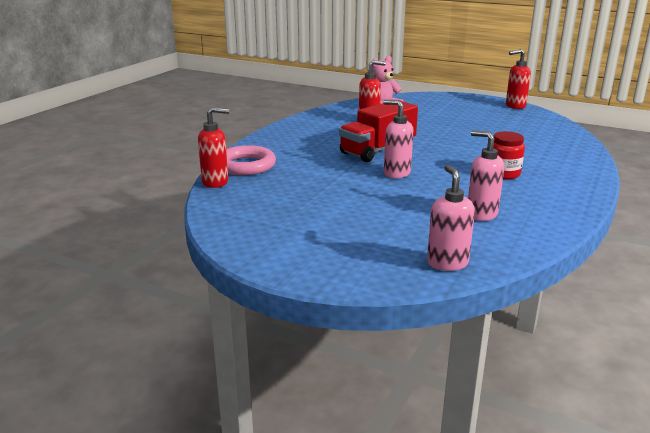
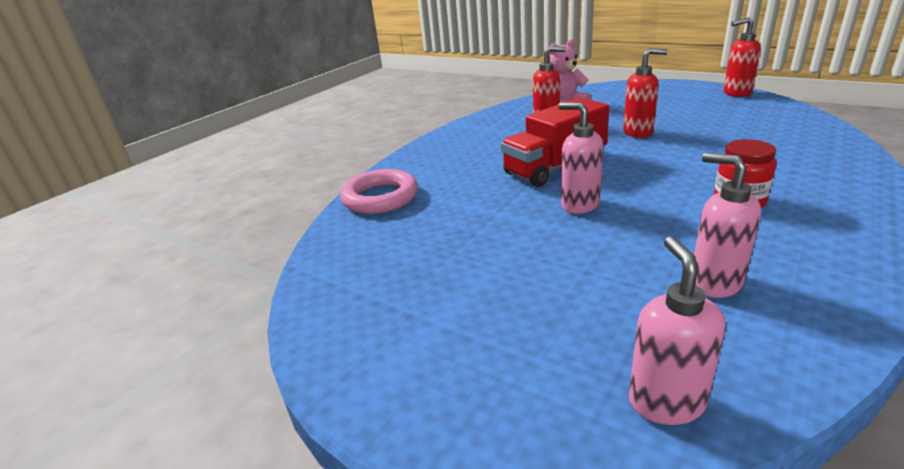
camera: 10 degrees right, 5 degrees up
(215, 182) = (334, 226): red soap dispenser -> red soap dispenser (638, 132)

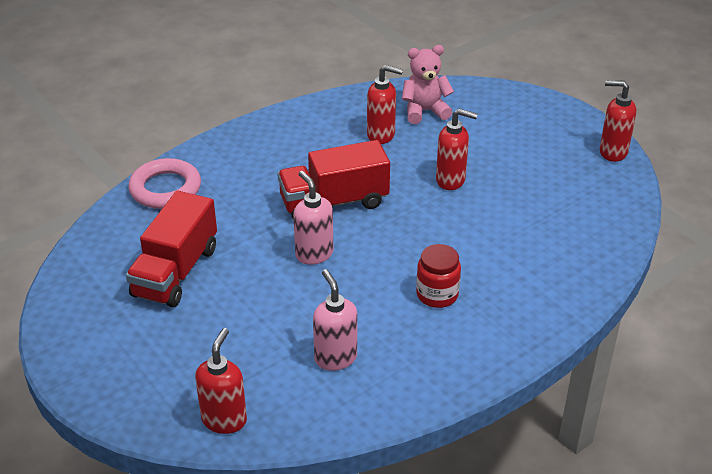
camera: 15 degrees right, 10 degrees up
(445, 256) = (175, 272): none -> red truck
(665, 401) = (224, 419): pink soap dispenser -> red soap dispenser

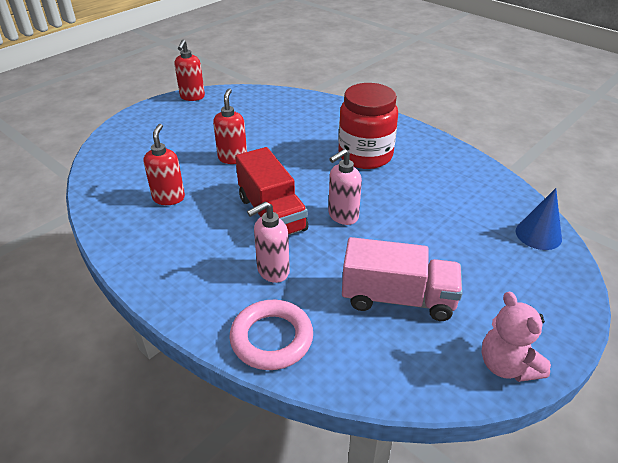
camera: 100 degrees left, 0 degrees up
(175, 272) = (398, 298): red truck -> pink truck
(224, 419) = (538, 234): red soap dispenser -> blue cone
(335, 358) = (448, 192): pink soap dispenser -> pink soap dispenser (272, 271)
(424, 111) = (131, 177): pink teddy bear -> pink teddy bear (507, 365)
(437, 295) = (365, 155): red jar -> red jar, size x1.81

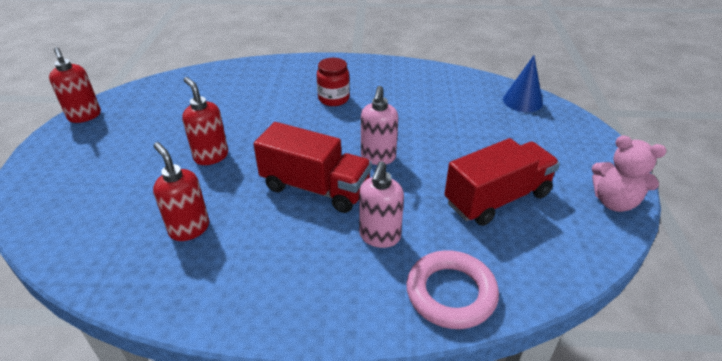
camera: 40 degrees left, 0 degrees up
(365, 155) = (333, 99): red jar -> red jar, size x0.55
(398, 298) = (497, 198): pink truck -> red truck

